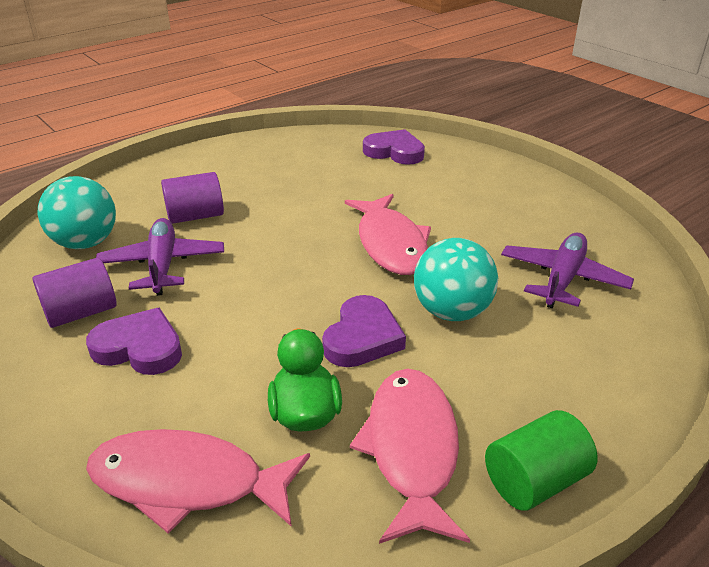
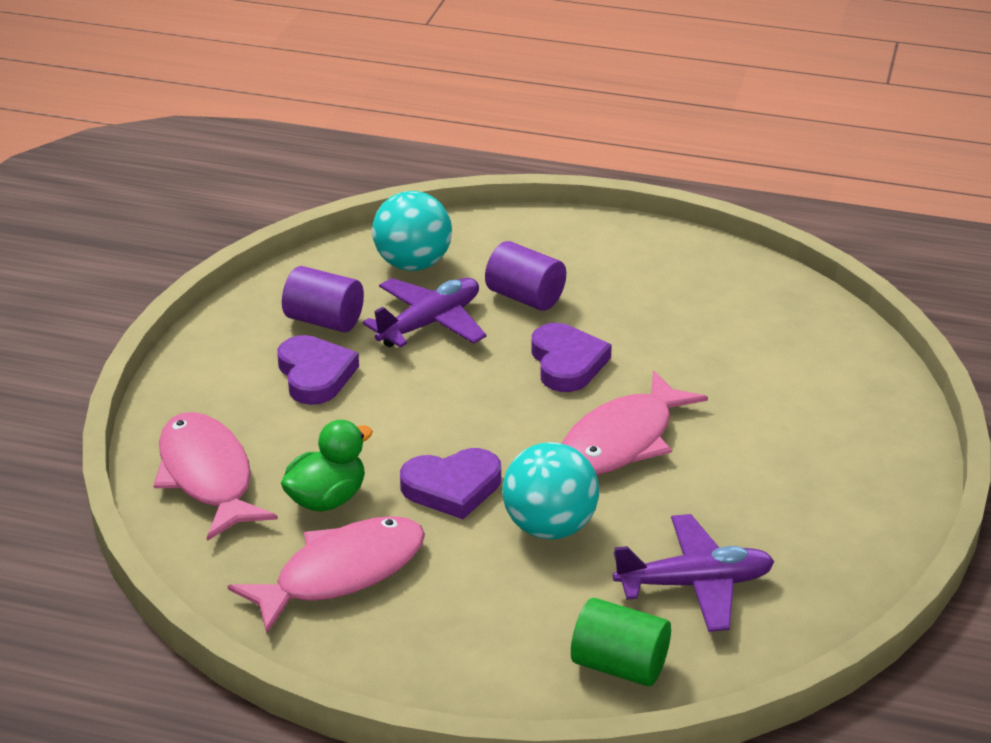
camera: 55 degrees right, 0 degrees up
(394, 152) = (828, 359): purple heart -> purple heart (567, 363)
(535, 481) = (369, 655): green cylinder -> green cylinder (619, 665)

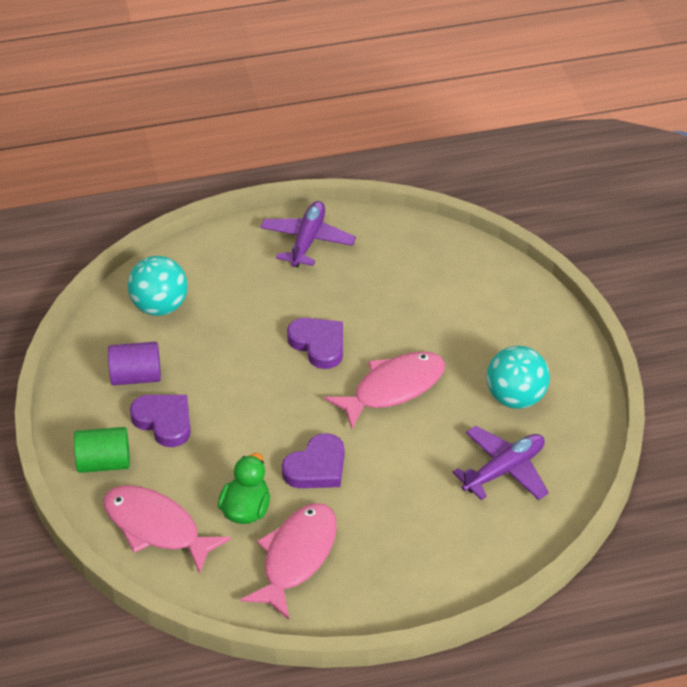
camera: 30 degrees left, 10 degrees up
(430, 323) = (208, 350): purple plane -> purple plane (307, 241)
(525, 297) = (254, 304): purple cylinder -> none
(549, 527) = (395, 469): turquoise ball -> turquoise ball (515, 398)
(619, 665) = (500, 543): green cylinder -> green cylinder (104, 463)
(622, 440) = (393, 388): pink fish -> pink fish turned 135 degrees counterclockwise

